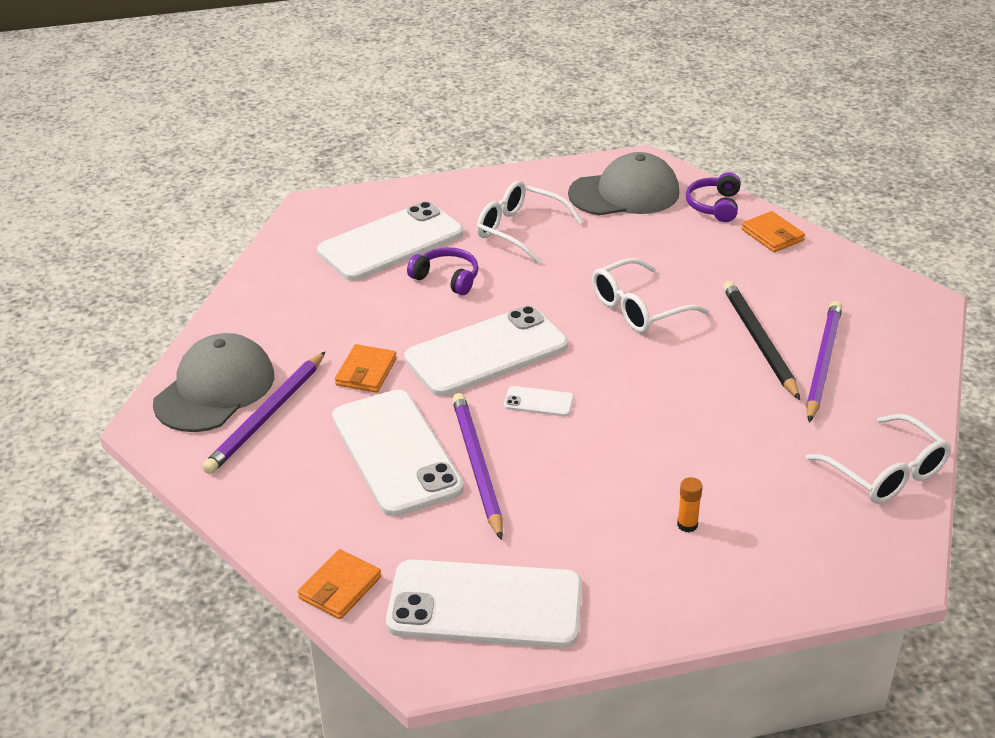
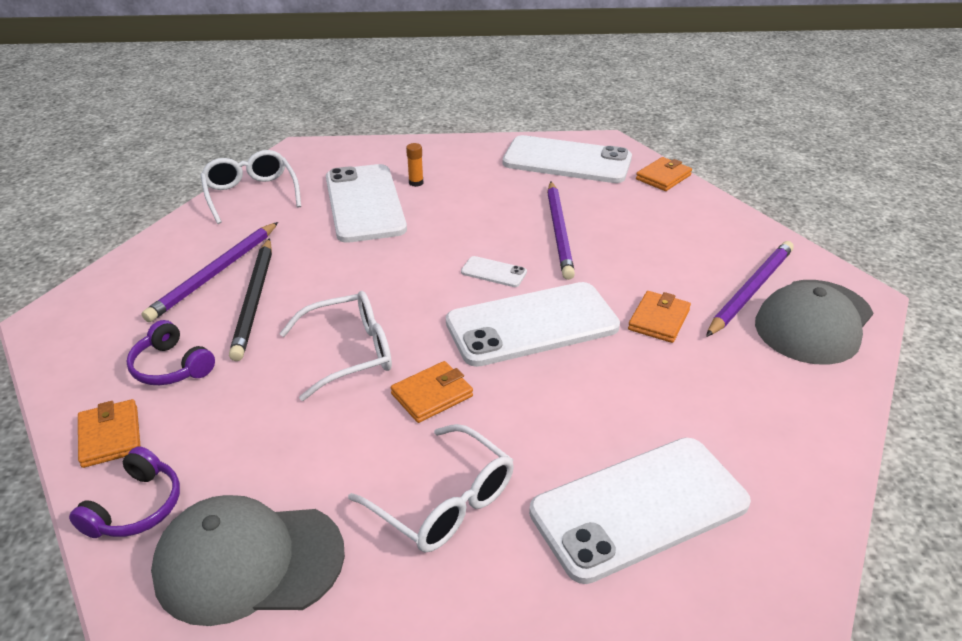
camera: 170 degrees left, 0 degrees up
(396, 452) = (626, 248): white phone -> white phone (365, 203)
(447, 278) = (563, 428): purple headphones -> purple headphones (171, 367)
(554, 287) = (432, 395): none -> orange wallet

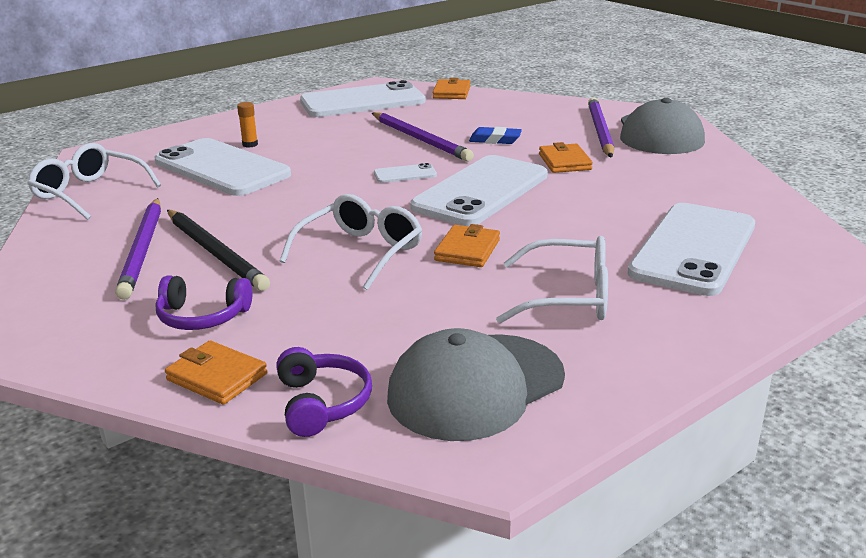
camera: 35 degrees left, 10 degrees down
(627, 260) = (495, 140): none -> blue eraser

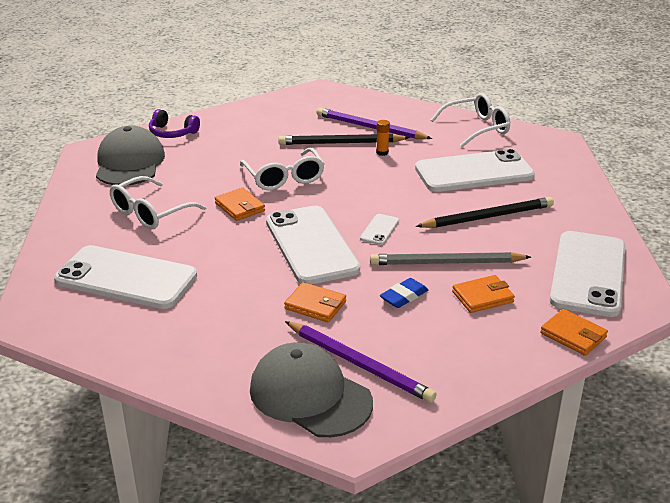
camera: 125 degrees right, 5 degrees up
(202, 316) = (276, 127): purple headphones -> none
(217, 377) = (223, 120): orange wallet -> orange wallet (482, 297)
(250, 144) = (515, 193): orange glue stick -> orange glue stick (382, 152)
(315, 144) = (488, 217): none -> black pencil
(420, 139) = (446, 263): purple pencil -> grey pencil
(693, 249) = (126, 278): white phone -> white phone turned 45 degrees counterclockwise

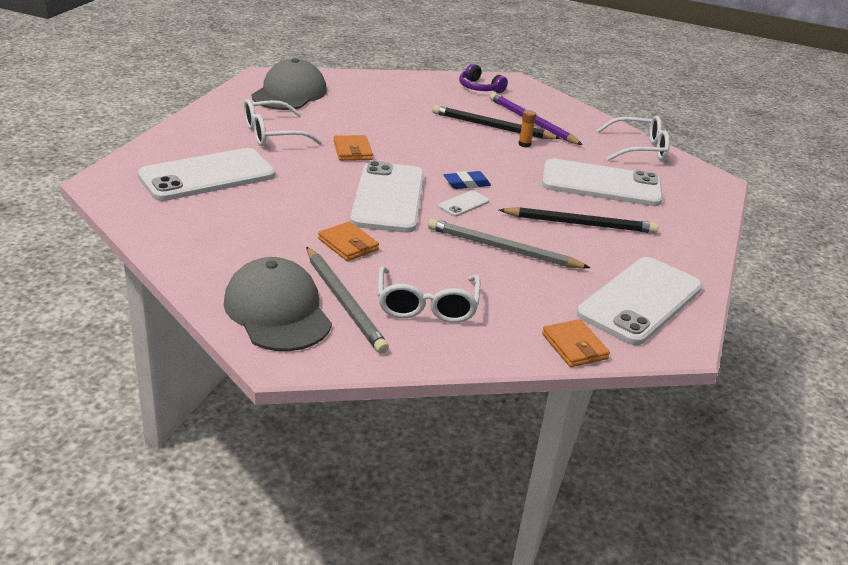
camera: 20 degrees right, 0 degrees up
(126, 278) = (207, 175): white phone -> white phone turned 75 degrees counterclockwise
(172, 133) = (347, 80): purple headphones -> purple headphones (479, 88)
(284, 178) = (413, 139): white glasses -> white glasses (427, 305)
(359, 364) = (344, 302): purple pencil -> grey pencil
(404, 297) = (436, 263): blue eraser -> blue eraser (466, 184)
(482, 297) = (512, 286): orange wallet -> none

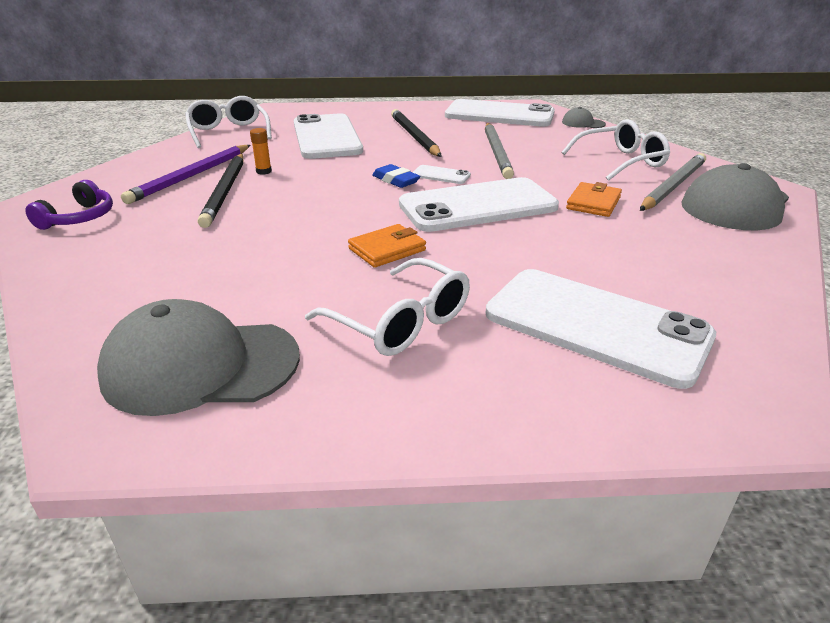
camera: 110 degrees left, 0 degrees up
(574, 346) = (583, 123): orange wallet -> grey cap

